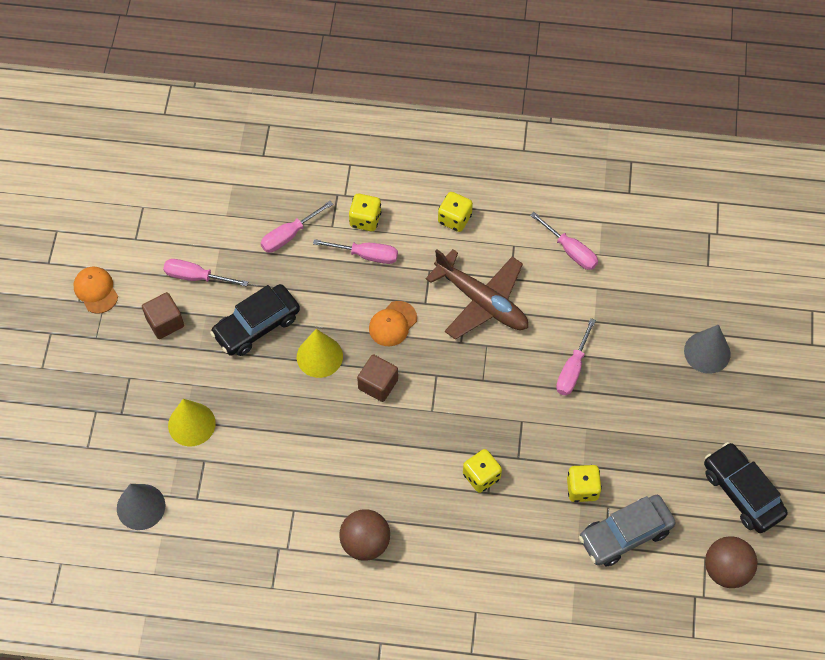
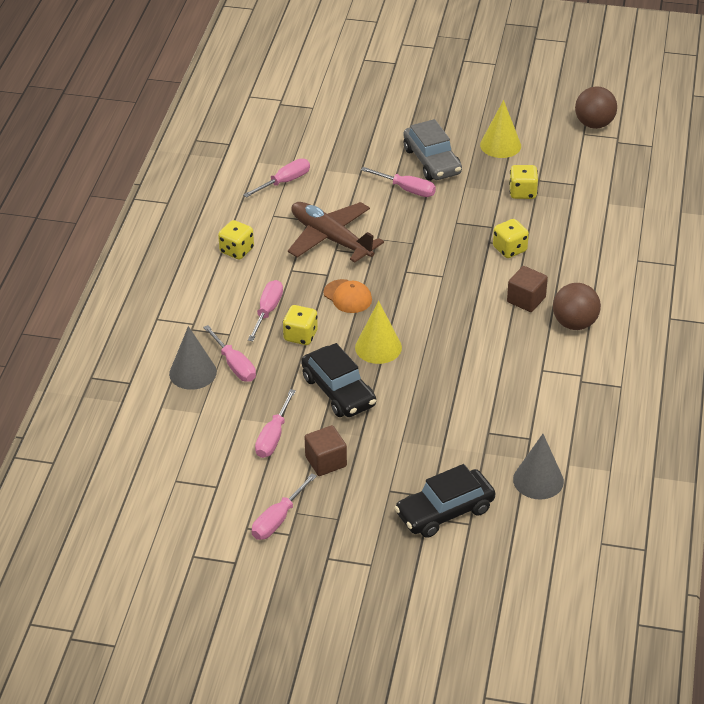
camera: 85 degrees left, 20 degrees down
(96, 290) = (278, 519): orange cap -> pink screwdriver
(191, 424) = (447, 441): yellow cone -> yellow cone (500, 145)
(365, 220) = (226, 310): yellow dice -> yellow dice (300, 336)
(378, 384) = (412, 309): brown cube -> brown cube (526, 300)
(482, 301) = (330, 238): brown plane -> brown plane turned 90 degrees counterclockwise
(625, 534) = (564, 172): grey car -> grey car (432, 161)
(707, 352) = (397, 115): grey cone -> grey cone (193, 372)
(742, 492) = (527, 110): black car -> black car (445, 512)

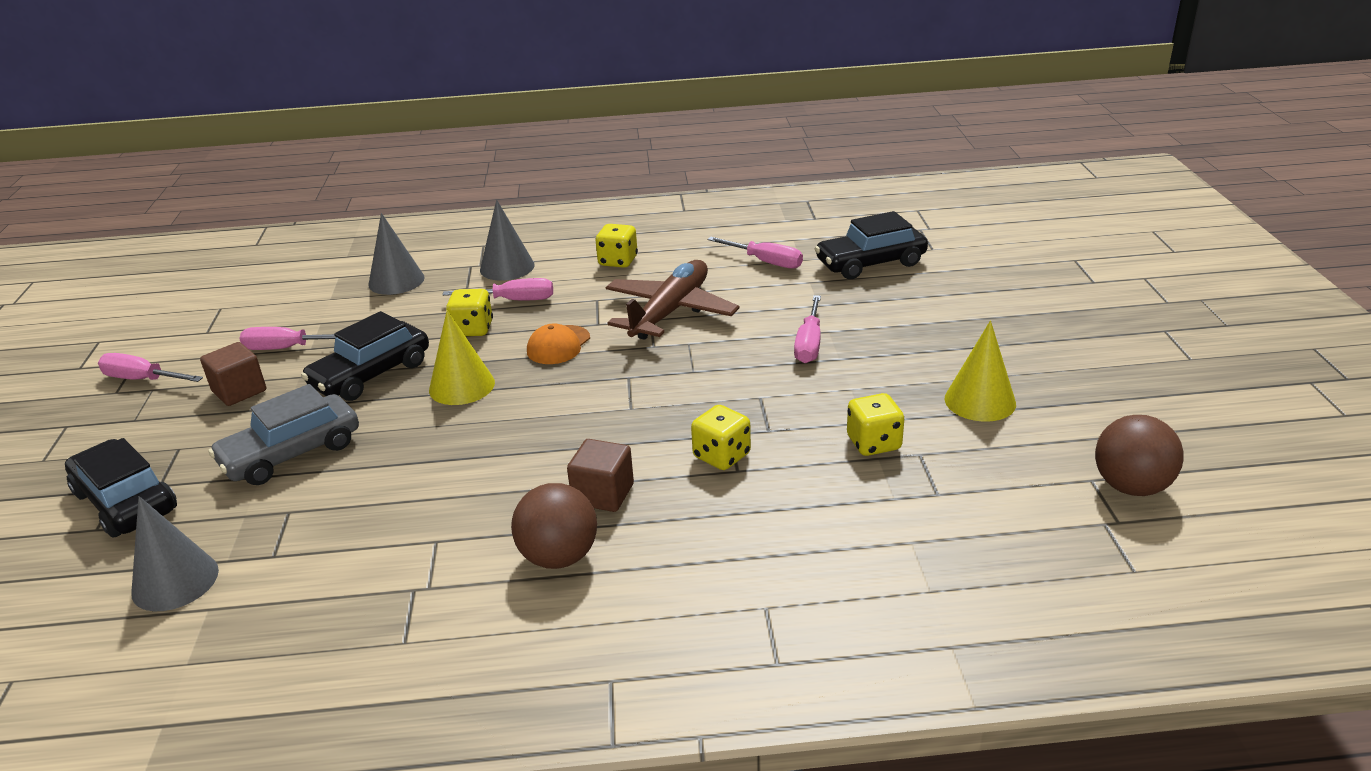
camera: 75 degrees right, 10 degrees down
(208, 309) = (507, 267): none -> grey cone
(234, 365) = (412, 301): pink screwdriver -> none
(316, 138) = (870, 263): none -> black car
(432, 161) = (889, 351): grey car -> grey car (291, 453)

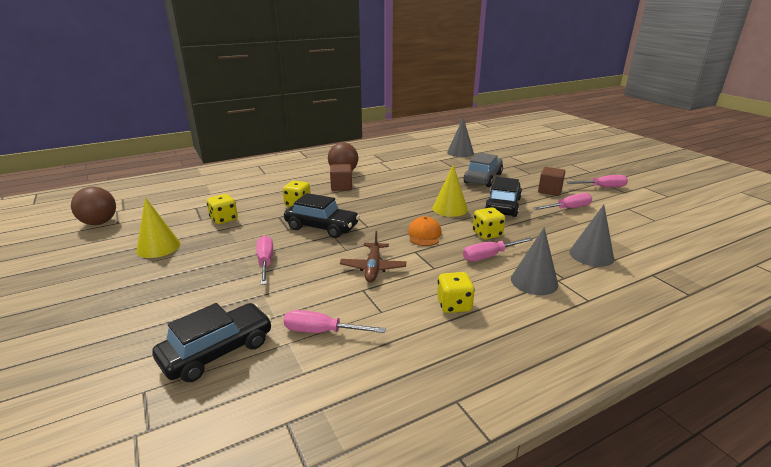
camera: 155 degrees right, 5 degrees down
(126, 502) = (514, 161): black car -> black car (322, 227)
(670, 311) = (373, 268): brown plane -> brown plane, size x0.63

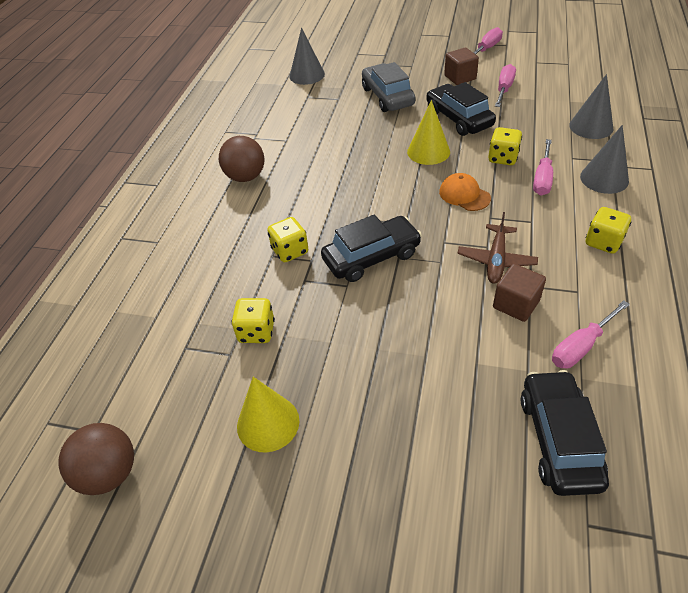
camera: 45 degrees left, 20 degrees up
(265, 262) = (409, 335): pink screwdriver -> none
(341, 187) = (285, 197): brown cube -> brown cube (516, 304)
(373, 268) = (496, 260): brown plane -> brown plane turned 60 degrees clockwise

